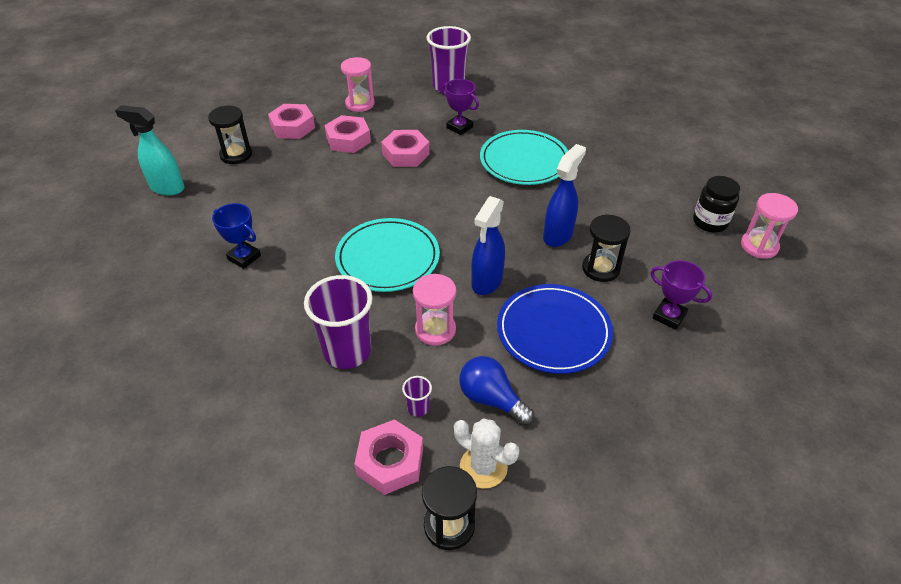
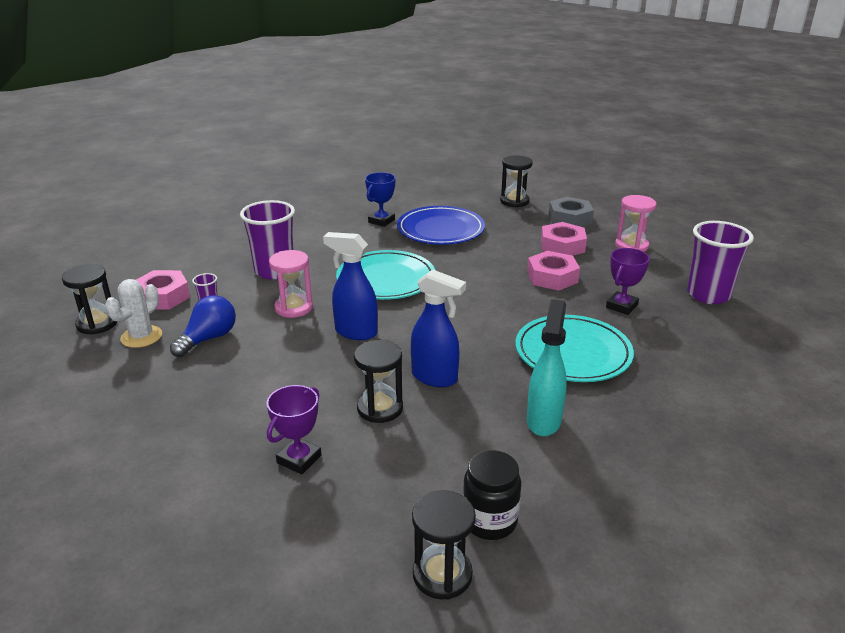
camera: 85 degrees right, 15 degrees down
(167, 188) = (460, 184): turquoise spray bottle -> turquoise spray bottle (543, 420)
(292, 127) = (570, 218): pink nut -> grey nut
(553, 331) = (284, 373): blue plate -> blue plate (440, 229)
(759, 246) = (442, 575): pink hourglass -> black hourglass

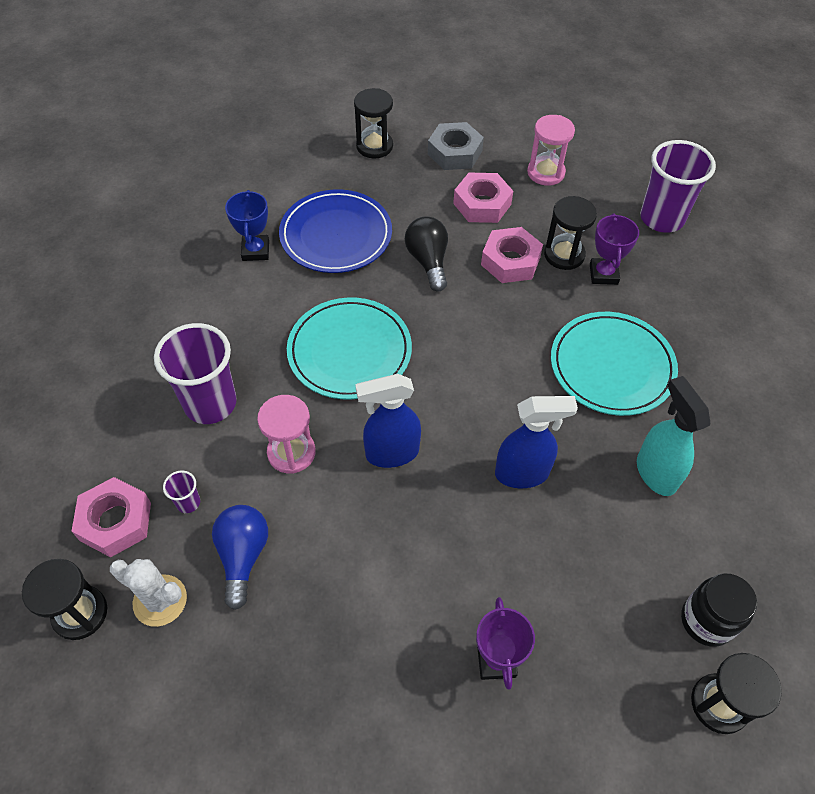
camera: 35 degrees left, 25 degrees up
(141, 337) = (160, 600): white cactus -> white cactus turned 60 degrees counterclockwise
(380, 408) = (509, 546): black hourglass -> black hourglass (564, 255)
(490, 259) = (428, 261): none -> black light bulb

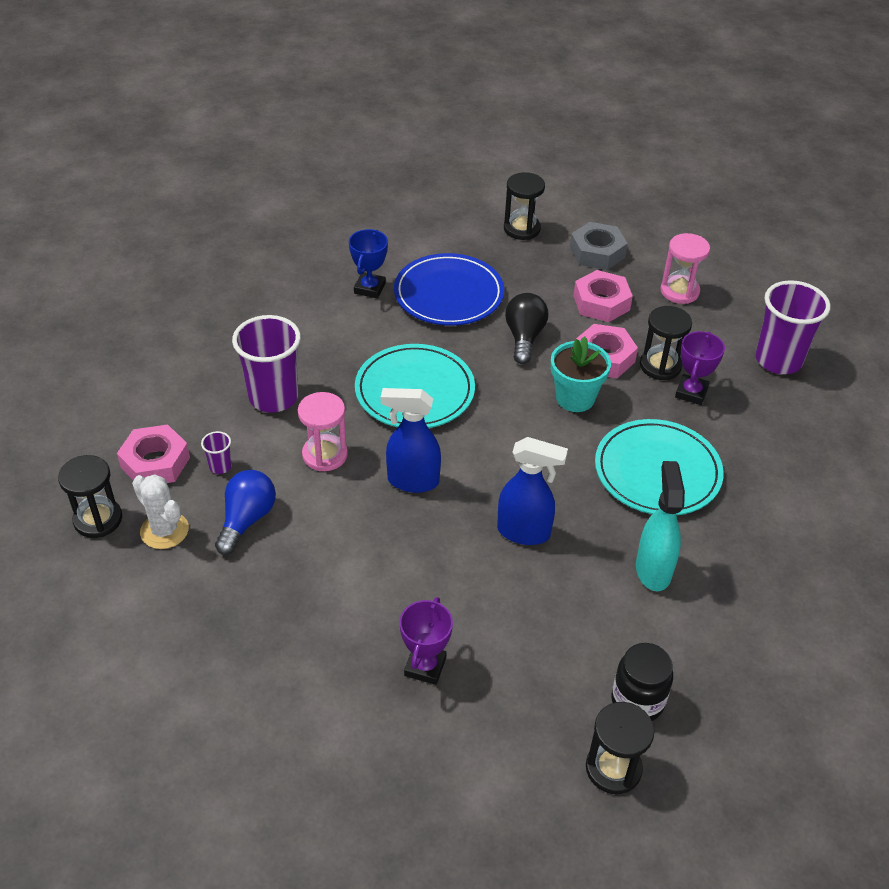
camera: 20 degrees right, 10 degrees down
(504, 312) = (575, 398): none -> turquoise flower pot

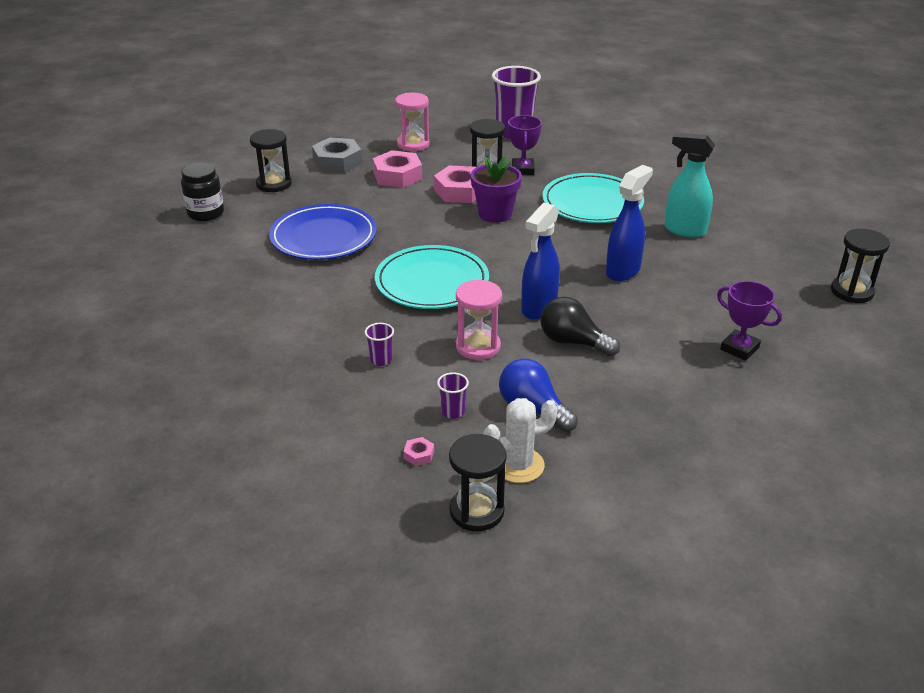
camera: 65 degrees left, 10 degrees down
(155, 462) = (419, 455): pink nut -> pink nut, size x0.42
(273, 397) = (381, 360): purple cup -> purple cup, size x0.43
(369, 288) = (276, 274): blue trophy -> none
(524, 337) = (409, 217): black light bulb -> black light bulb (573, 342)
(575, 398) = (495, 214): turquoise flower pot -> purple flower pot
(637, 701) = (798, 267): black jar -> black jar (206, 213)
(691, 392) = (522, 170): purple trophy -> purple trophy turned 45 degrees clockwise

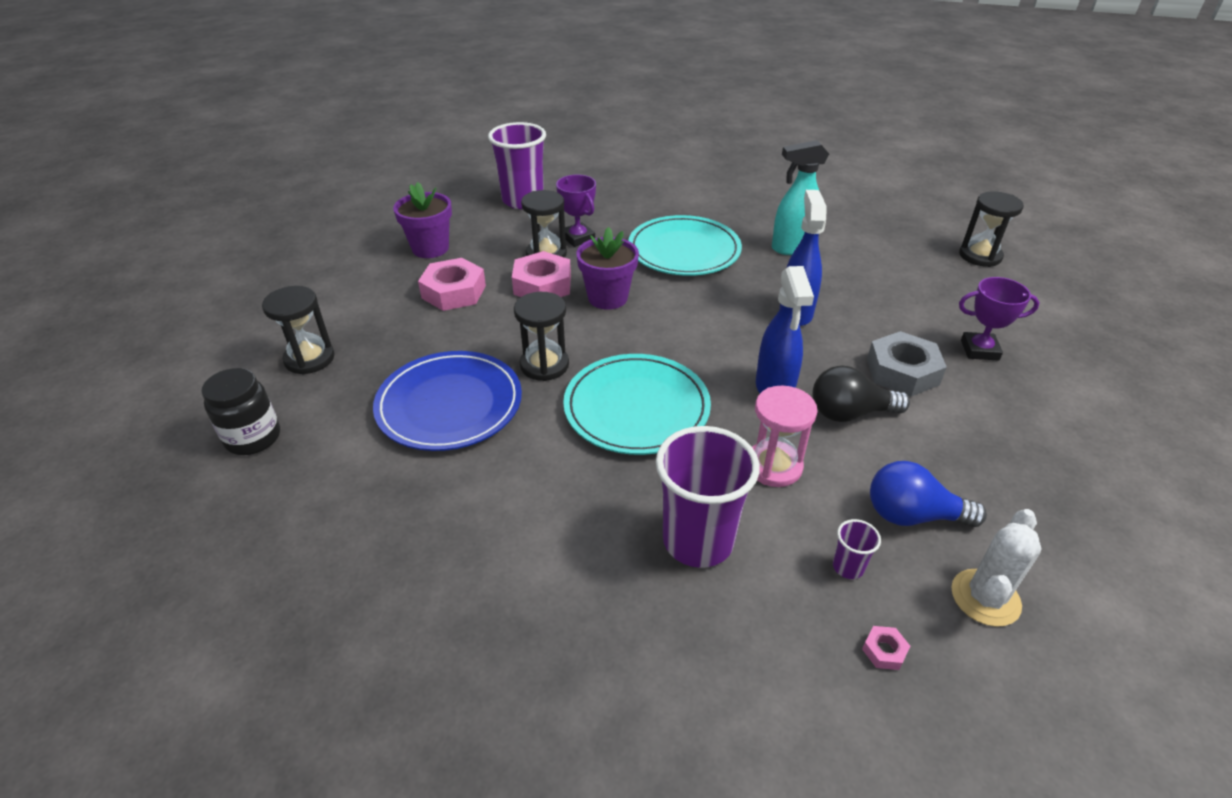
camera: 35 degrees left, 5 degrees up
(337, 162) = (362, 300): grey nut -> grey nut (902, 372)
(381, 360) = (698, 541): purple cup -> purple cup, size x2.35
(413, 144) = (430, 248): pink hourglass -> purple flower pot
(476, 511) = (1025, 690): black hourglass -> black hourglass (544, 365)

